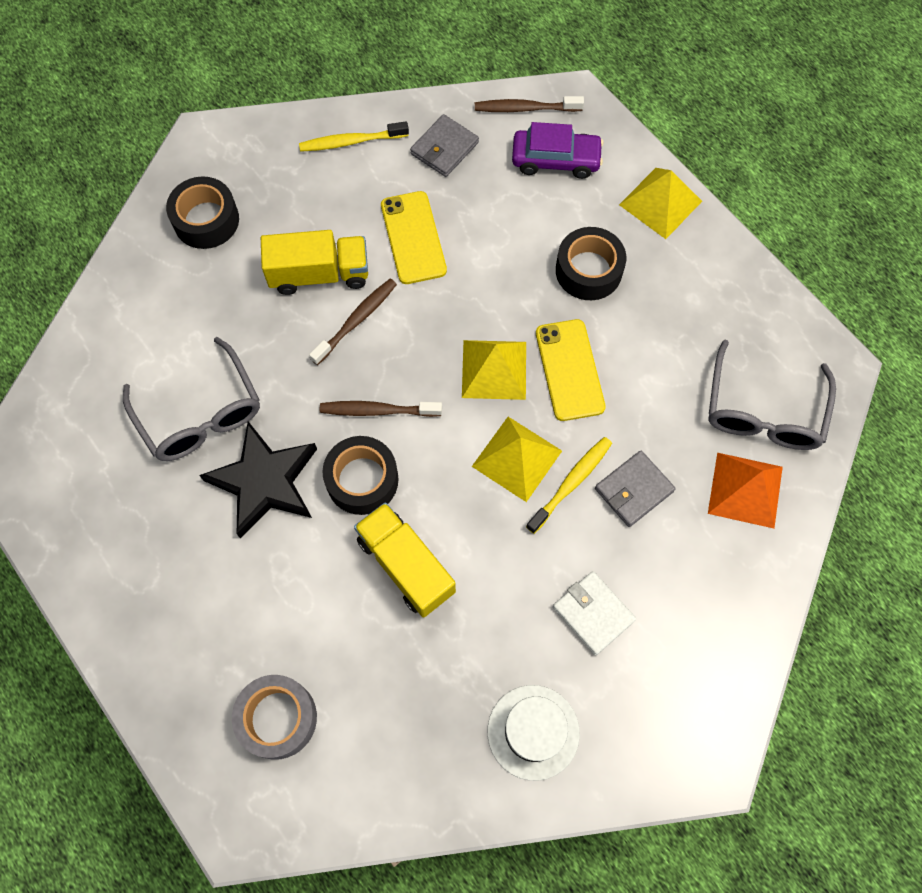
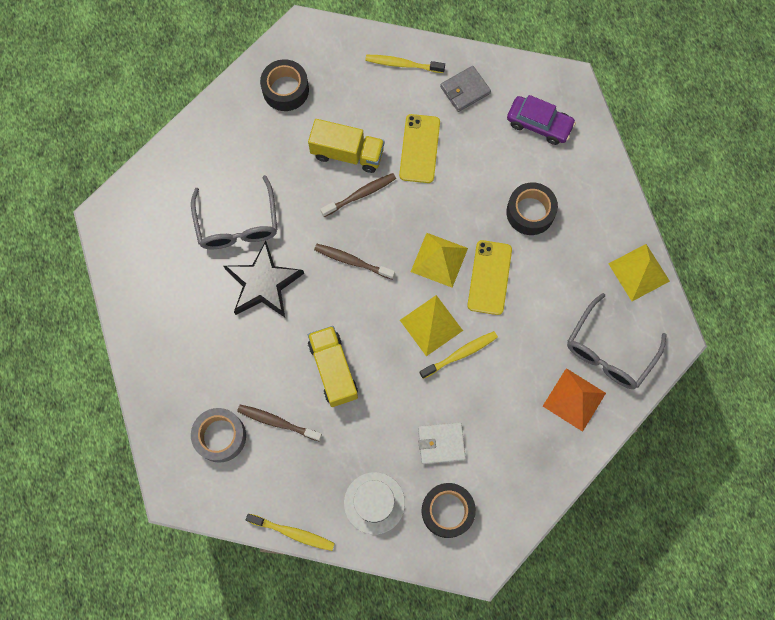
camera: 20 degrees right, 5 degrees up
(362, 480) = (325, 304): black tape -> black tape (447, 511)
(433, 820) = (293, 533): none -> yellow toothbrush
(525, 108) = (533, 79): brown toothbrush -> brown toothbrush (277, 422)
(593, 613) = (441, 443): white wallet -> white wallet turned 75 degrees counterclockwise
(634, 490) = (500, 373): grey wallet -> none
(660, 202) = (600, 180): yellow pyramid -> yellow pyramid (639, 272)

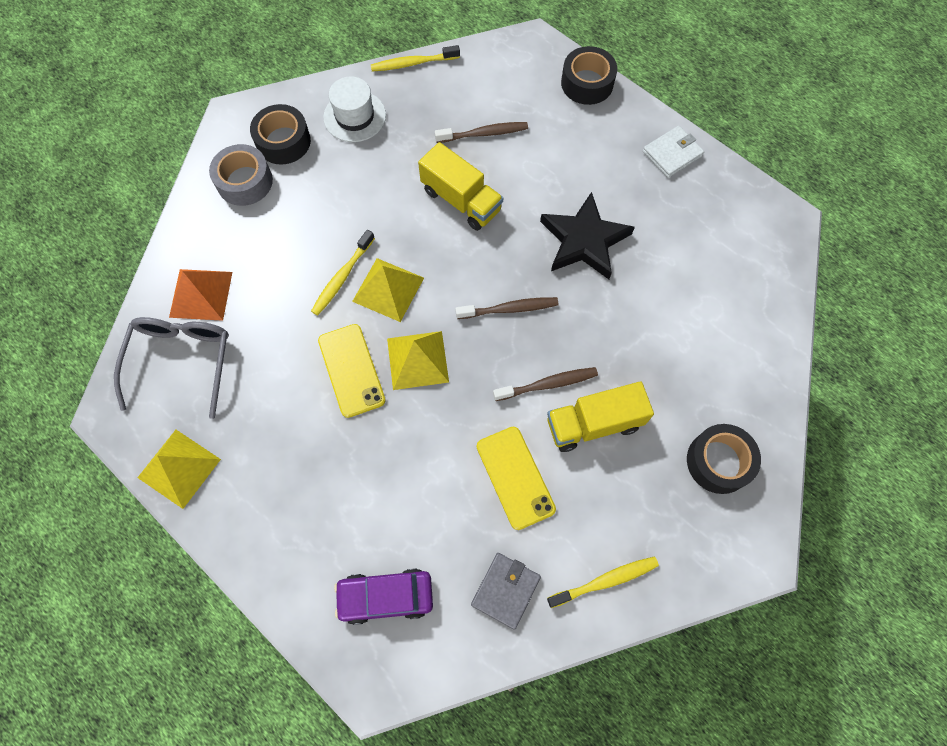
camera: 150 degrees right, 5 degrees down
(220, 436) = (527, 99): grey tape -> grey tape (244, 182)
(237, 224) = (654, 283): grey glasses -> none
(360, 194) = (548, 384): brown toothbrush -> brown toothbrush turned 135 degrees counterclockwise
(441, 443) = (318, 190): white wallet -> white wallet (672, 154)
(530, 212) = (341, 471): black tape -> black tape (587, 83)

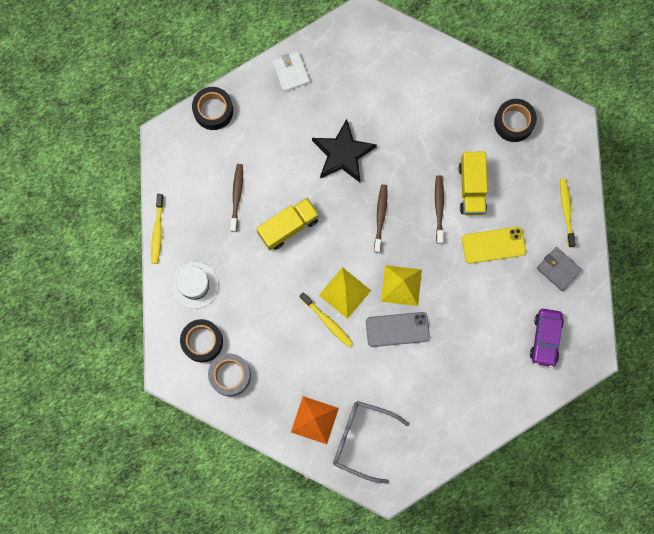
camera: 75 degrees left, 10 degrees up
(179, 468) = (436, 450): yellow pyramid -> none
(351, 370) = (397, 329): yellow phone -> grey phone

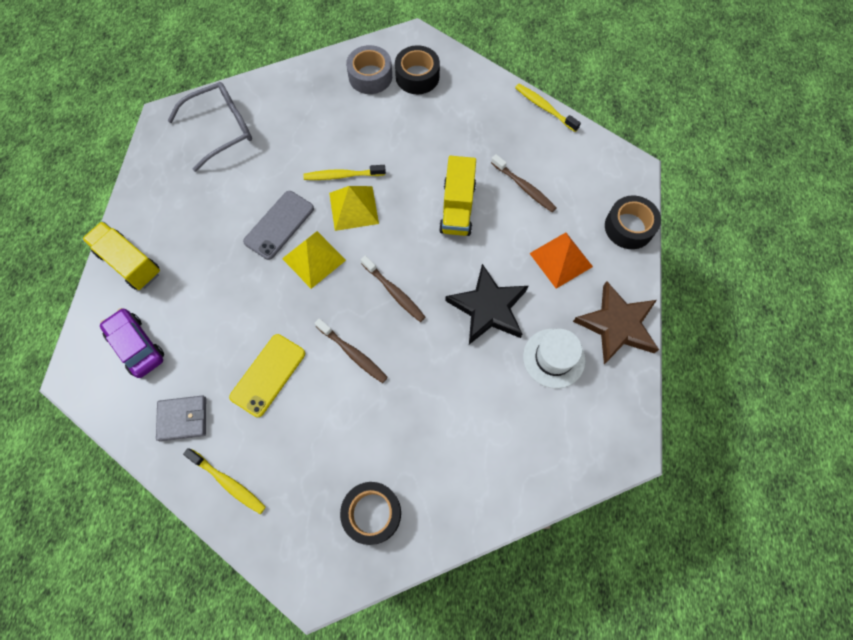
camera: 130 degrees right, 10 degrees down
(194, 285) = (471, 102): white hat -> white hat (554, 358)
(291, 72) = (617, 325): white wallet -> brown star
(314, 420) = (273, 108): orange pyramid -> orange pyramid (561, 260)
(472, 188) = (343, 403): yellow truck -> yellow truck (129, 263)

